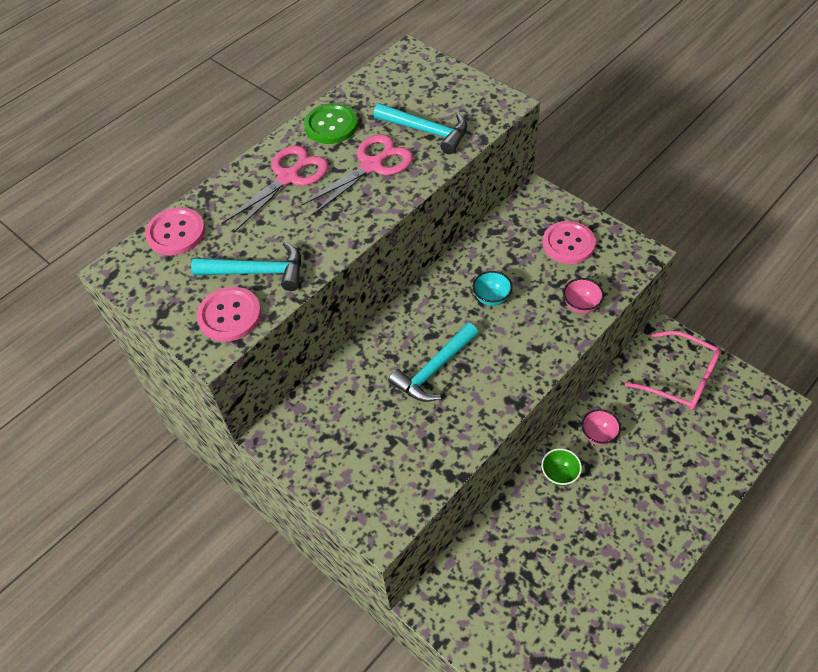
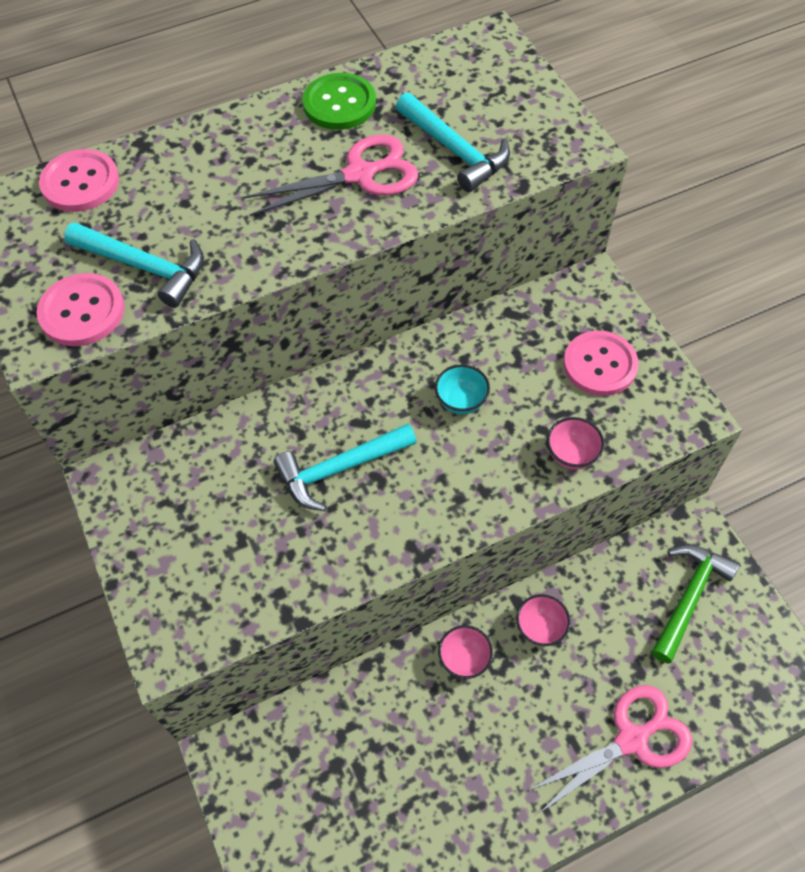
camera: 20 degrees right, 5 degrees up
(288, 177) = (249, 156): pink scissors -> pink scissors (632, 739)
(559, 475) = (464, 659): green bowl -> pink bowl
(681, 378) = (689, 597): pink glasses -> green hammer

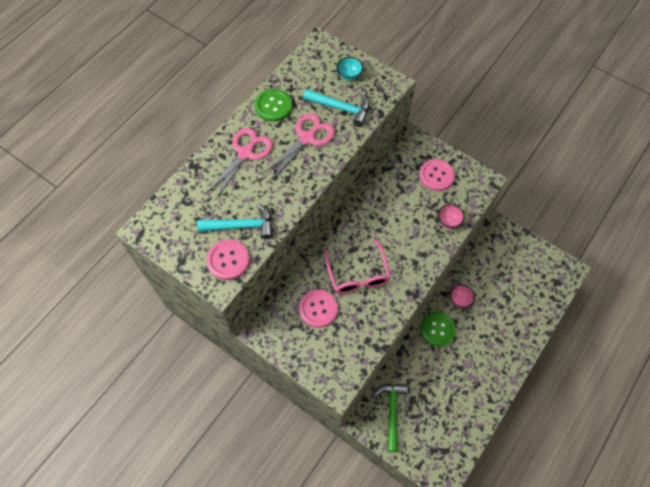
camera: 30 degrees left, 5 degrees up
(80, 183) = (179, 198): pink button -> pink button (318, 309)
(339, 469) = (358, 274): turquoise hammer -> pink glasses
(461, 402) = (390, 219): turquoise bowl -> turquoise bowl (349, 76)
(464, 659) = (437, 329): pink bowl -> green button
(632, 739) = (520, 326): pink scissors -> pink scissors (245, 153)
(689, 597) = (509, 257): green hammer -> green hammer (392, 412)

